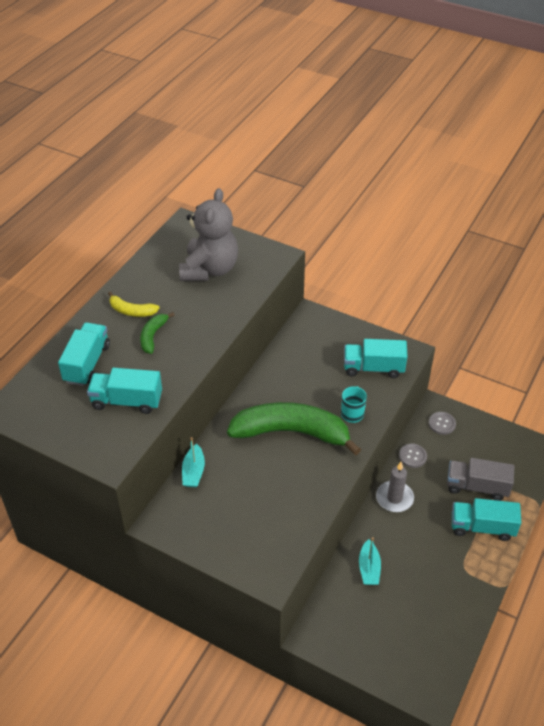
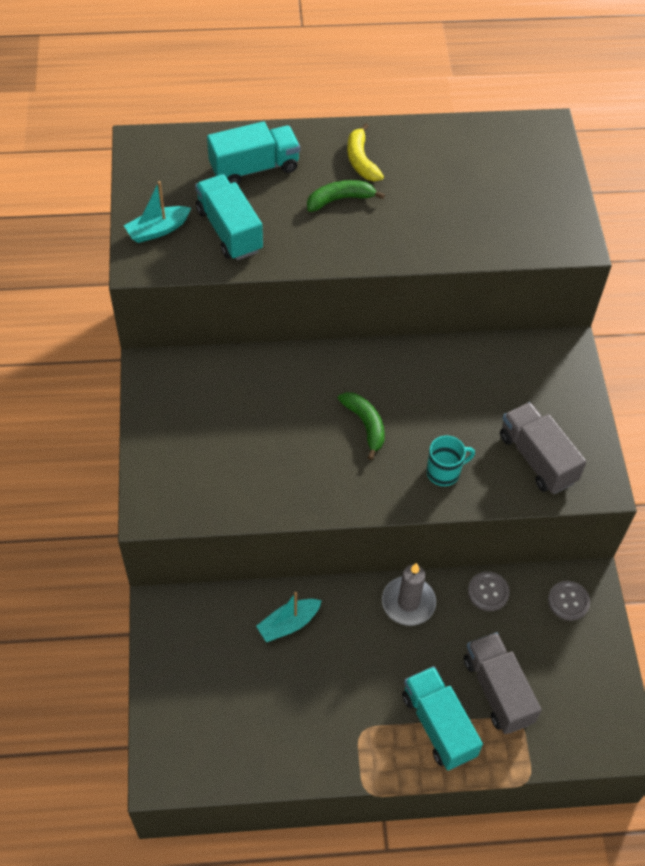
camera: 55 degrees right, 10 degrees up
(193, 472) = (240, 362): turquoise boat -> turquoise boat (158, 230)
(209, 269) = (489, 191): grey teddy bear -> none
(291, 433) = (365, 425): green banana -> green banana, size x0.44
(373, 368) = (537, 458): turquoise truck -> grey truck

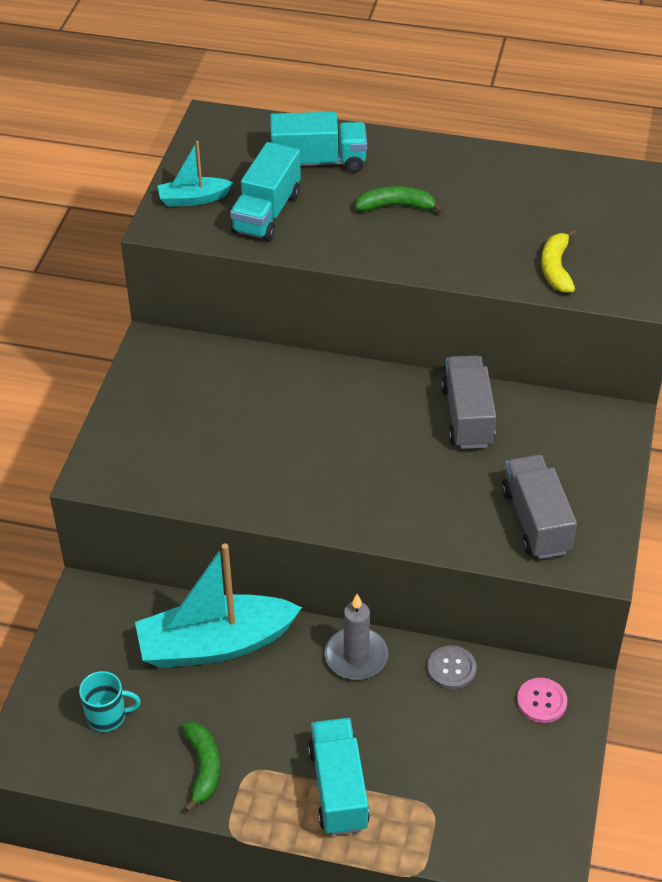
camera: 20 degrees right, 10 degrees down
(229, 230) = (266, 213): turquoise truck -> turquoise truck turned 150 degrees counterclockwise
(288, 624) = (215, 644): turquoise boat -> turquoise boat, size x2.04
(361, 160) = (435, 175): yellow banana -> yellow banana (556, 268)
(365, 425) = (356, 446): green banana -> green banana (203, 767)
(444, 472) = (424, 511): turquoise mug -> turquoise mug (107, 716)
(497, 690) = (421, 771): grey truck -> grey truck (467, 417)
(568, 601) = (541, 701): grey button -> pink button

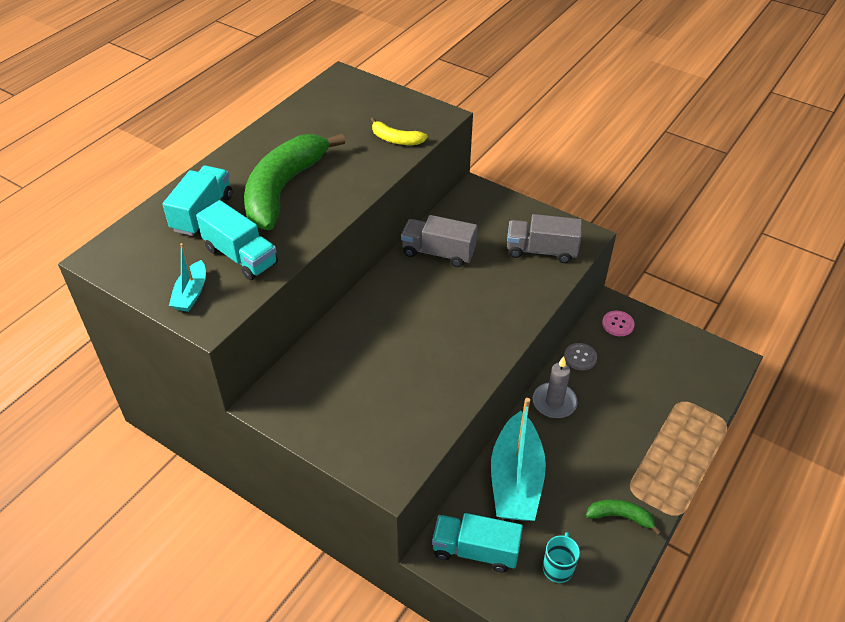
camera: 70 degrees left, 0 degrees up
(338, 788) = (656, 444): turquoise truck -> turquoise truck (475, 550)
(396, 206) = (283, 189): green banana -> green banana, size x2.26

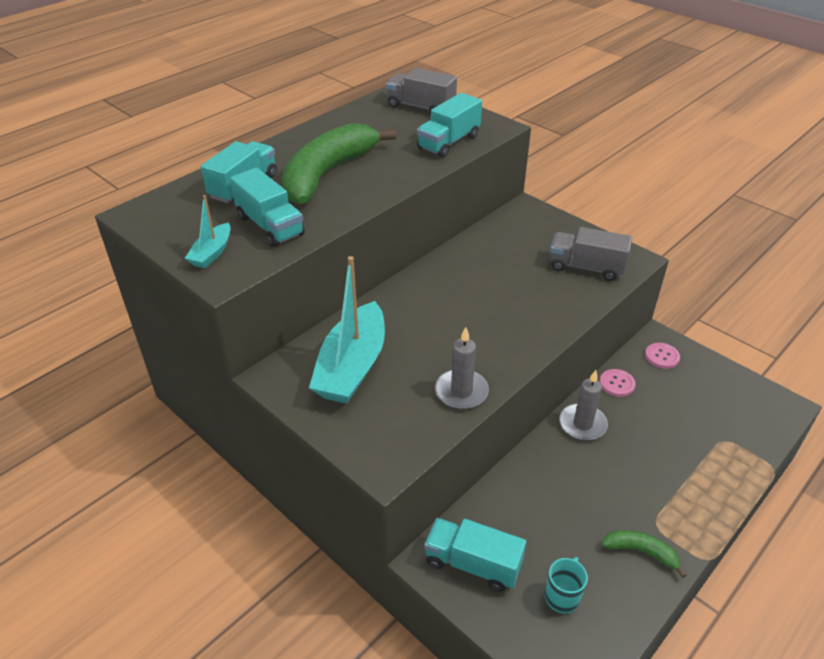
camera: 10 degrees right, 5 degrees down
(396, 139) = (448, 142): yellow banana -> turquoise truck
(438, 252) = (478, 258): grey truck -> grey truck (421, 107)
(446, 395) = (461, 392): none -> grey candle
(515, 480) = (529, 496): turquoise boat -> turquoise boat (352, 366)
(580, 357) = (617, 384): grey button -> pink button

